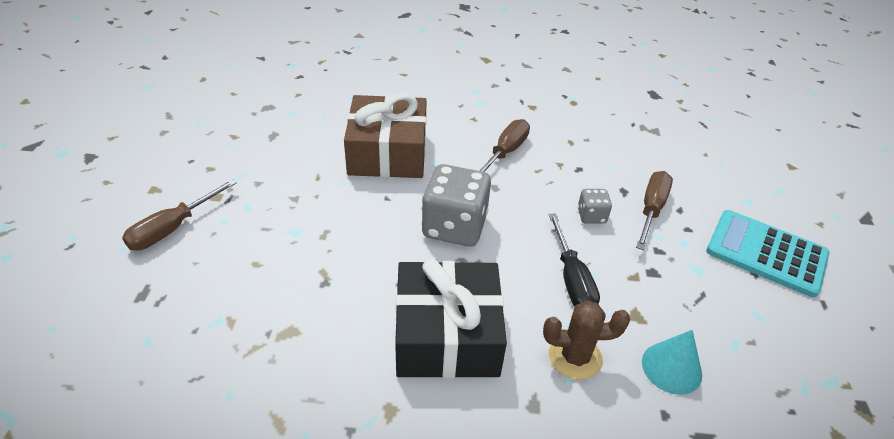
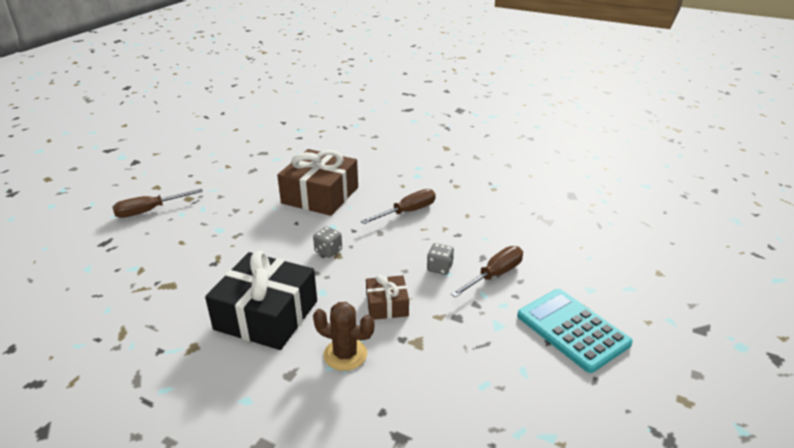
camera: 25 degrees right, 10 degrees down
(454, 226) = (328, 251): grey dice -> grey dice, size x0.48
(572, 279) = (387, 305): black screwdriver -> brown gift
(671, 368) = (415, 384): turquoise cone -> none

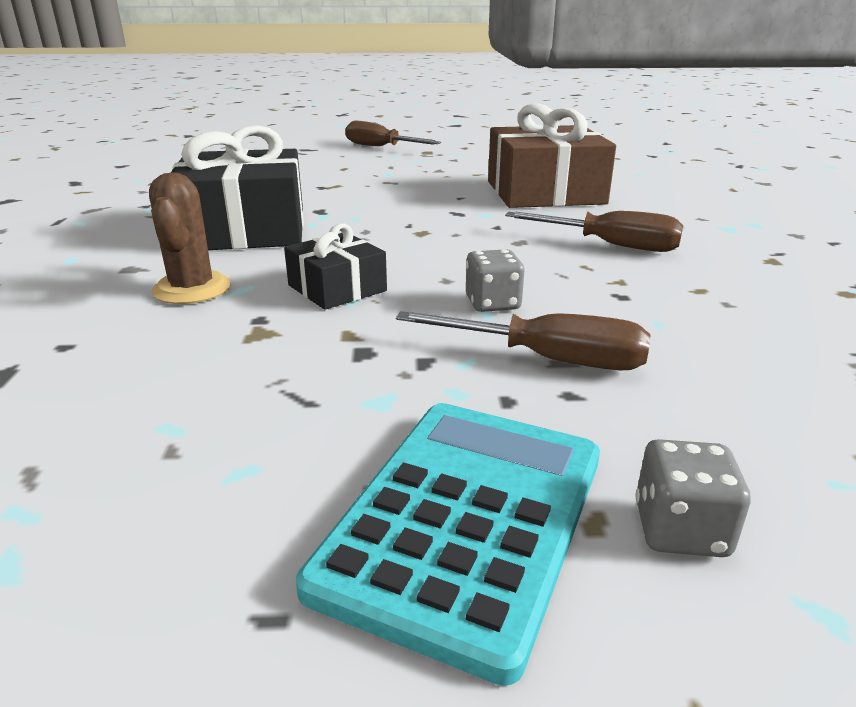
camera: 60 degrees right, 5 degrees down
(328, 251) = (423, 225): grey dice -> grey dice (680, 529)
(387, 305) = (337, 288): brown gift -> black gift

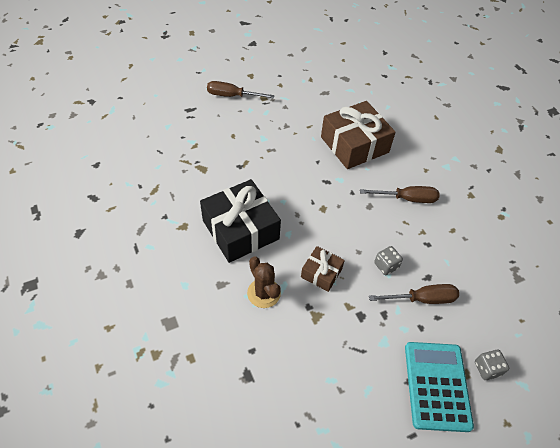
camera: 25 degrees left, 25 degrees up
(337, 288) = (321, 273): black gift -> brown gift

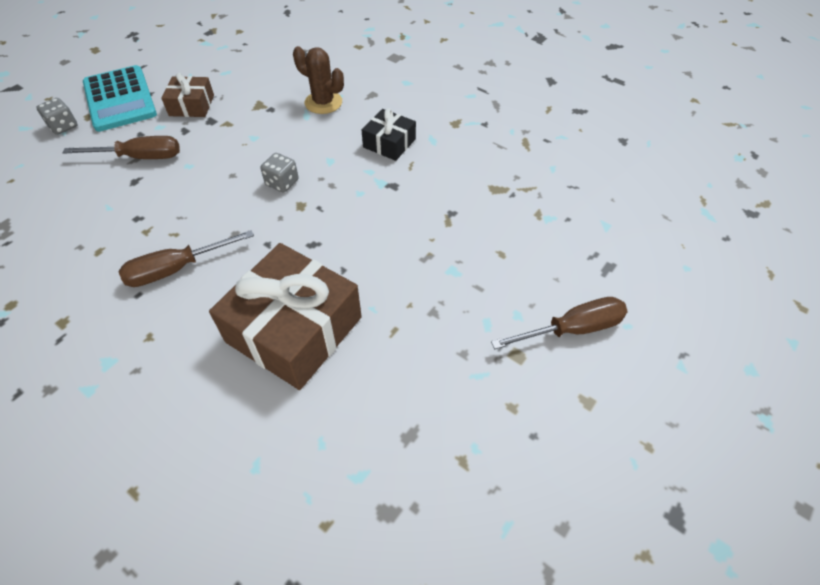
camera: 155 degrees right, 0 degrees up
(240, 229) = (389, 143): black gift -> black gift, size x0.51
(321, 273) = (270, 139): brown gift -> brown gift (192, 105)
(386, 266) = (192, 173): grey dice -> grey dice (282, 183)
(422, 299) = (140, 157): brown screwdriver -> brown screwdriver turned 150 degrees counterclockwise

